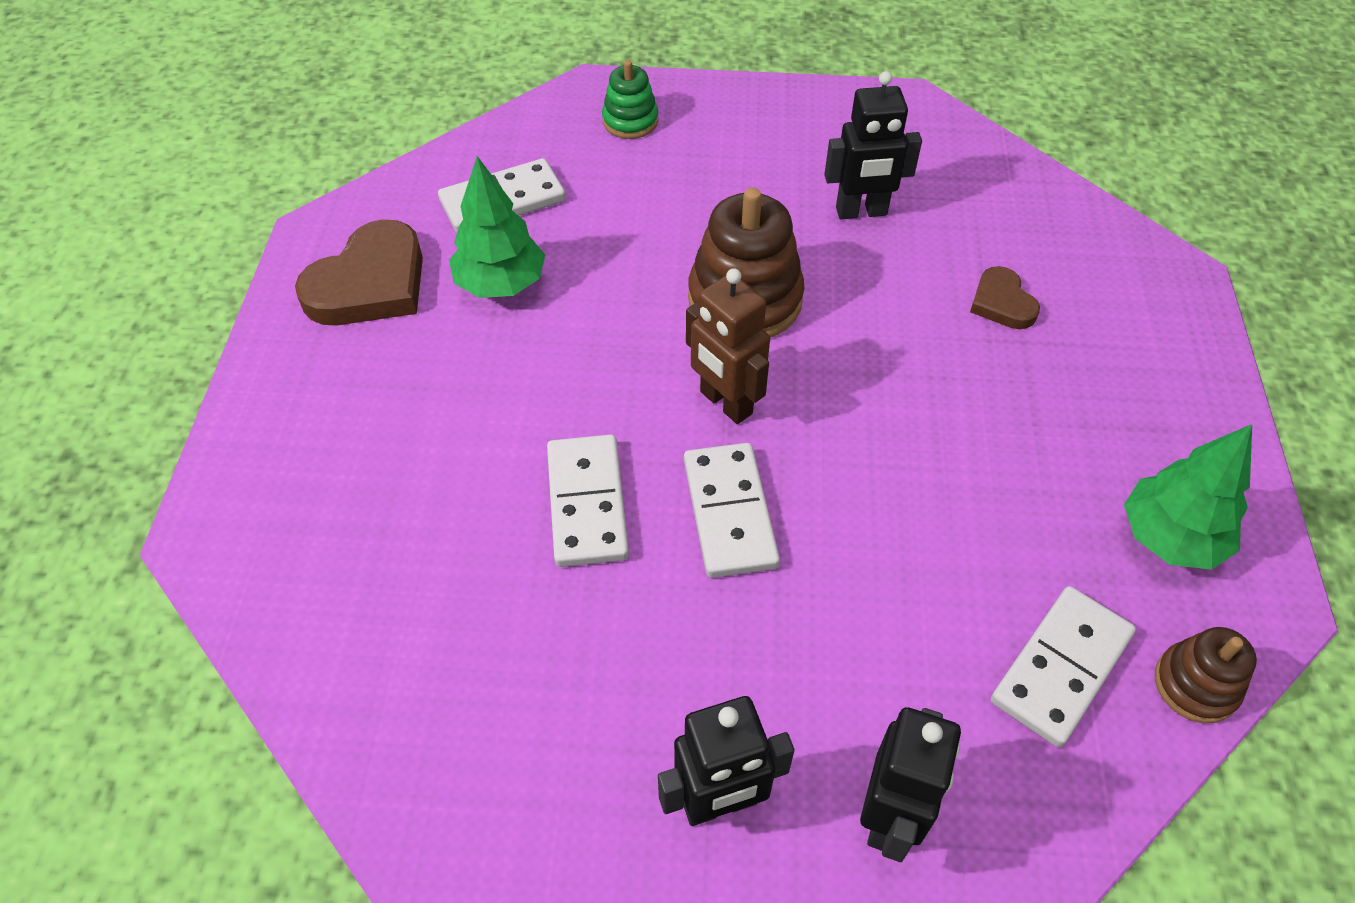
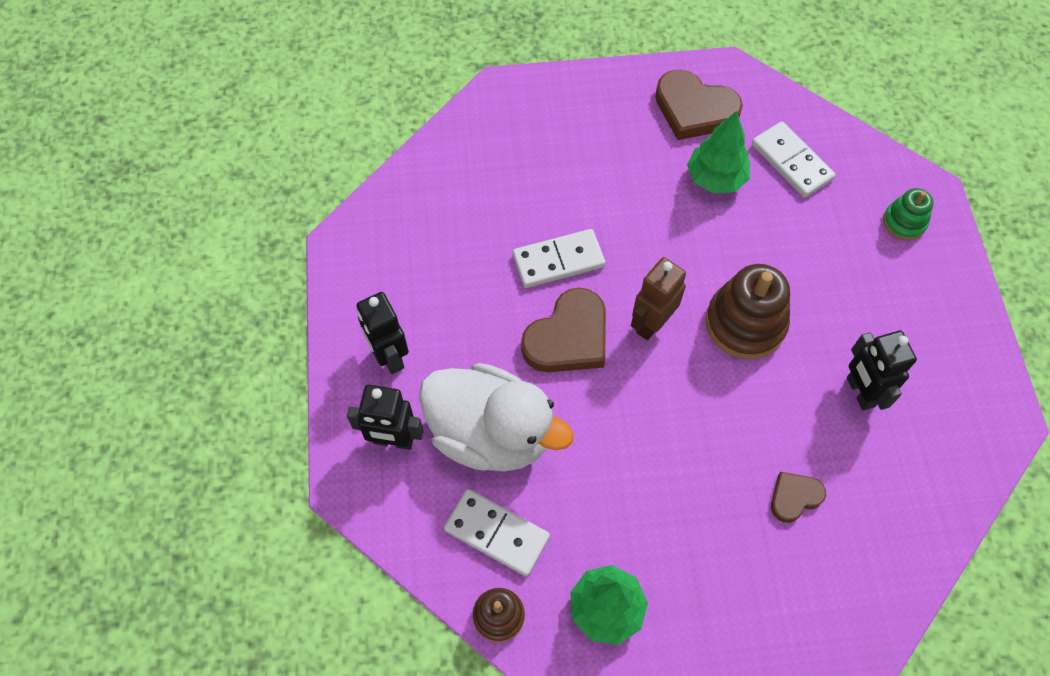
camera: 80 degrees right, 10 degrees up
(730, 513) = (568, 337): white domino -> brown heart
(888, 651) = (491, 434): none -> white duck

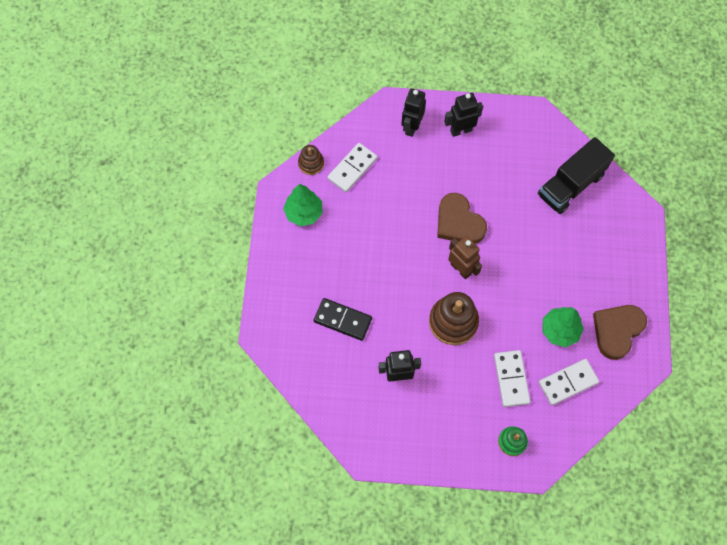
camera: 100 degrees right, 5 degrees up
(469, 184) = (571, 185): none -> black truck
(491, 434) = (407, 174): white duck -> none
(558, 260) = (510, 226): white domino -> white domino (511, 379)
(794, 497) = (343, 320): brown heart -> black domino

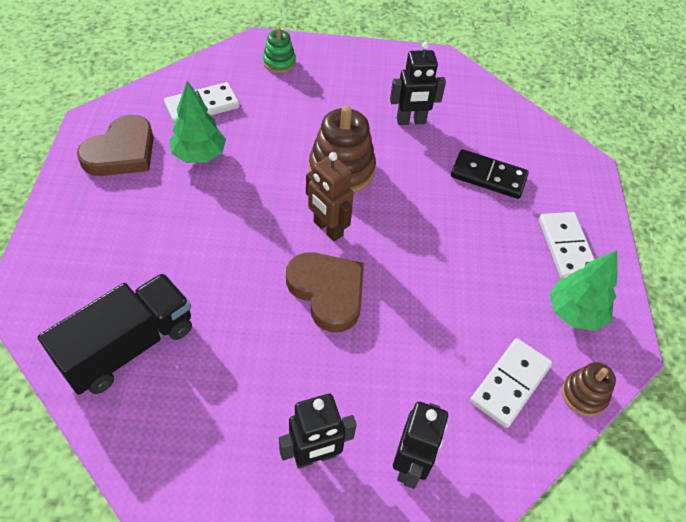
camera: 175 degrees right, 15 degrees down
(511, 379) = (272, 112): white domino -> white domino (566, 247)

